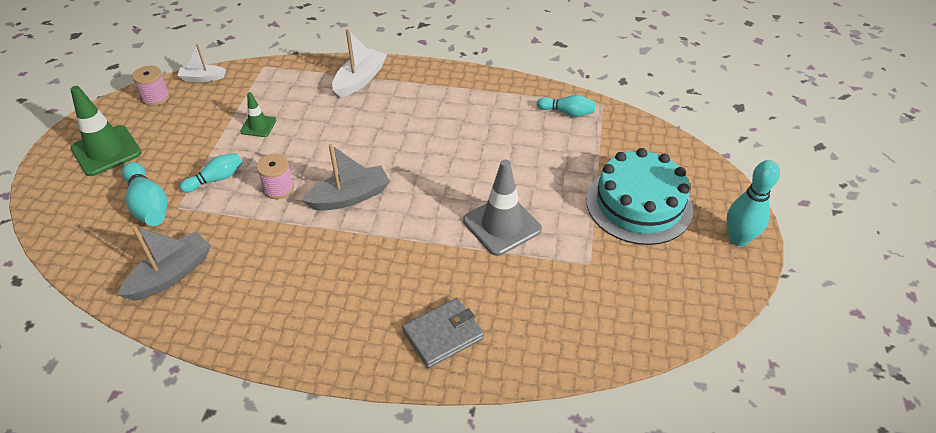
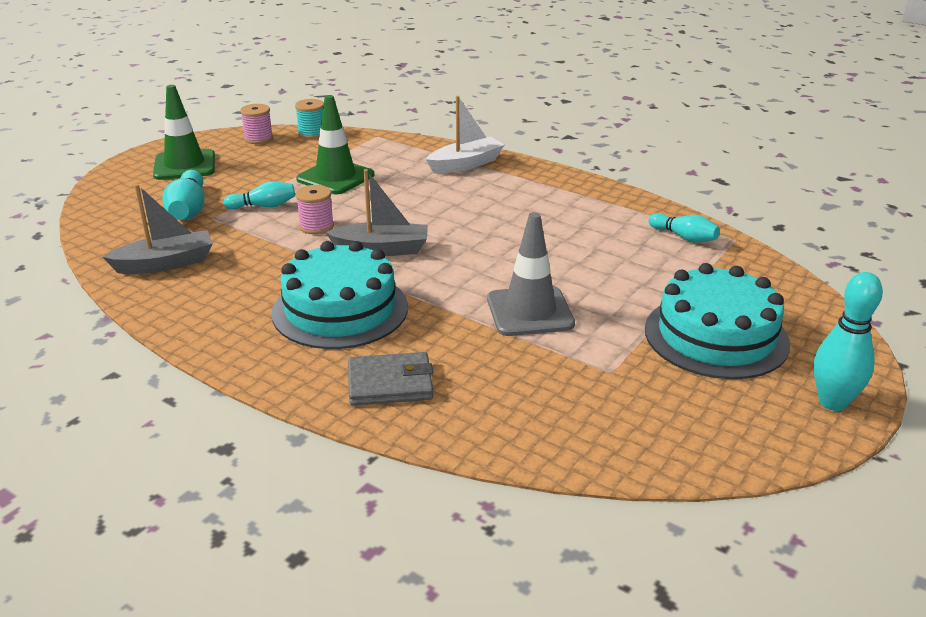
camera: 25 degrees right, 15 degrees down
(202, 78) = (312, 133): white boat -> turquoise spool
(258, 126) = (335, 177): green traffic cone -> green traffic cone, size x1.84
(357, 274) = (340, 309): none -> turquoise cake

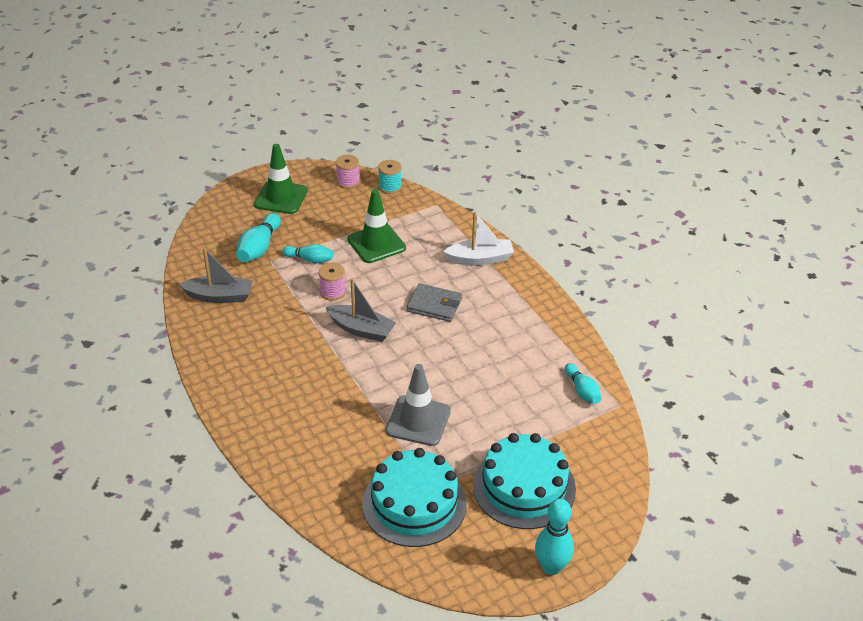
camera: 25 degrees right, 10 degrees up
(340, 309) = (301, 376): turquoise cake -> turquoise cake (414, 503)
(390, 383) = (293, 447): grey wallet -> grey wallet (434, 305)

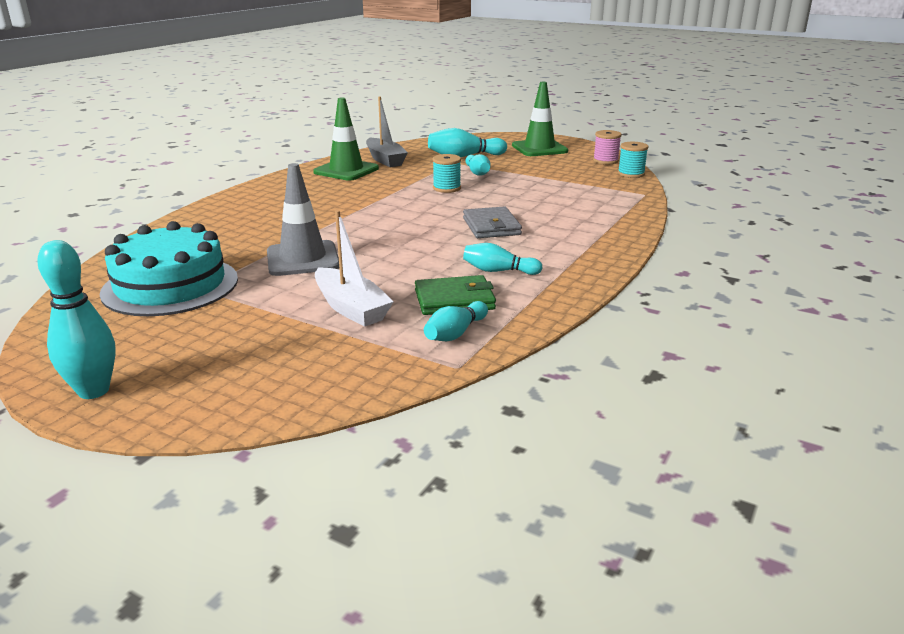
camera: 60 degrees right, 15 degrees down
(333, 292) = (446, 188): pink spool -> turquoise spool
(361, 329) = (410, 208): grey boat -> none
(376, 244) = (541, 187): green traffic cone -> green traffic cone (346, 170)
(480, 259) = (599, 228): white boat -> white boat (351, 308)
(512, 336) = (498, 271): none -> turquoise bowling pin
(524, 487) = (237, 338): turquoise cake -> none
(539, 373) = (454, 300): none -> green wallet

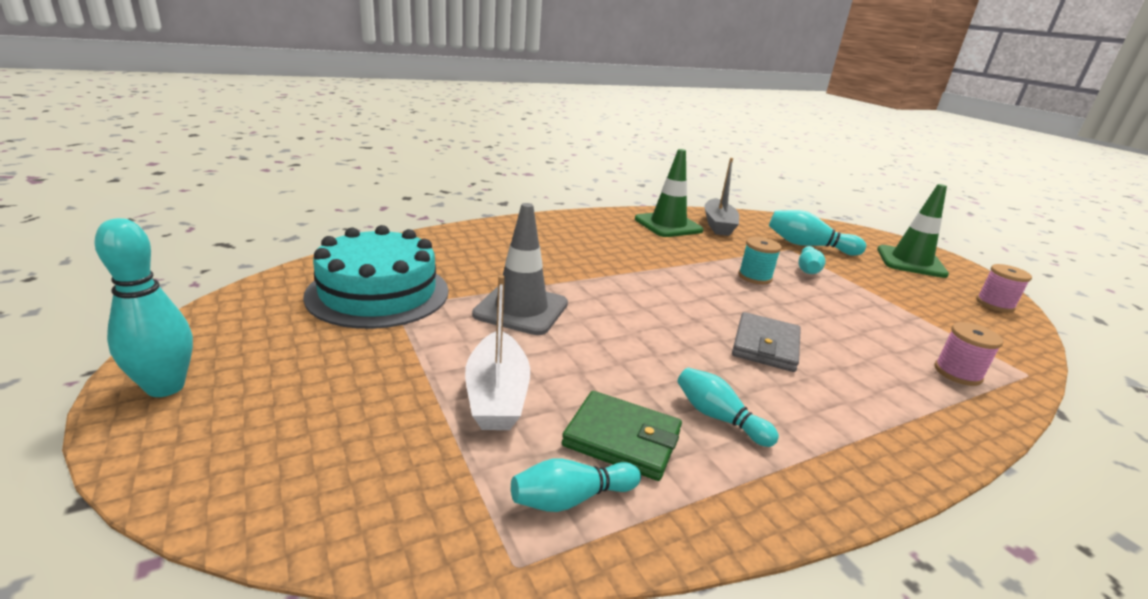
camera: 30 degrees right, 0 degrees up
(609, 205) = (957, 373): none -> pink spool
(631, 174) = (1023, 335): turquoise spool -> none

